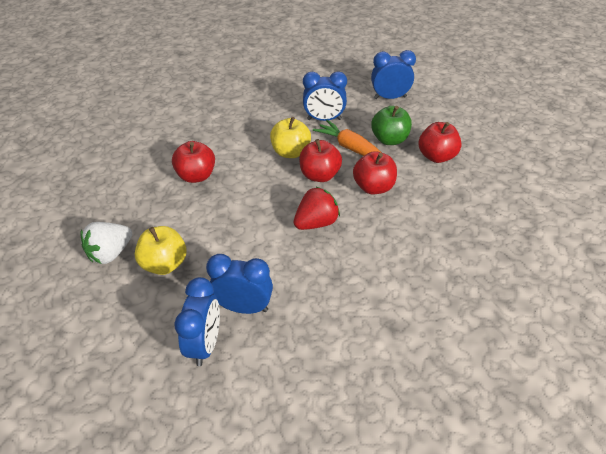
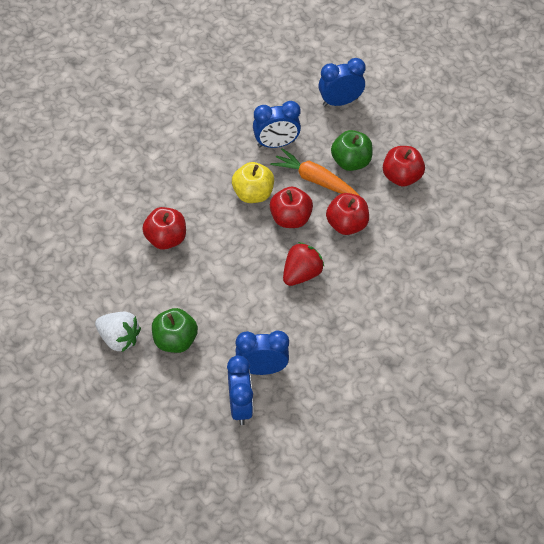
camera: 15 degrees left, 10 degrees up
(111, 253) = (119, 339): white strawberry -> white strawberry turned 90 degrees counterclockwise
(165, 264) = (175, 341): yellow apple -> green apple

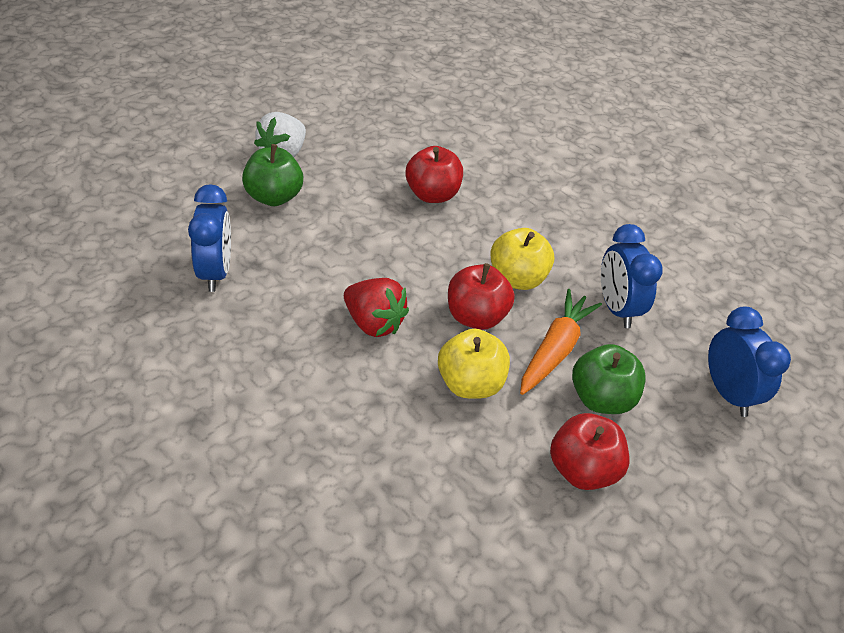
camera: 85 degrees right, 10 degrees down
(240, 406) = (161, 249): blue clock -> none
(346, 224) = (470, 384): red apple -> yellow apple

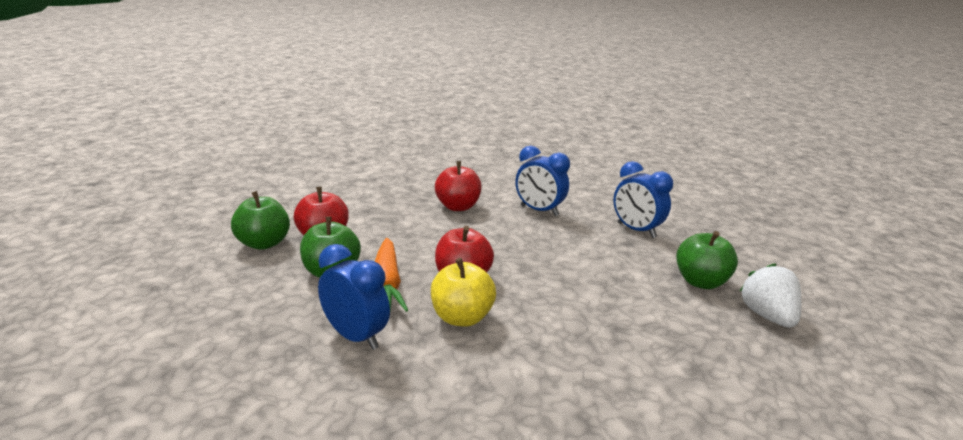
camera: 145 degrees right, 20 degrees down
(373, 323) = (518, 247): red strawberry -> none
(432, 195) = (618, 352): red apple -> red apple (458, 207)
(470, 384) = (426, 245): yellow apple -> none
(662, 500) = (264, 243): none -> green apple
(727, 393) = (221, 317): blue clock -> blue clock (539, 210)

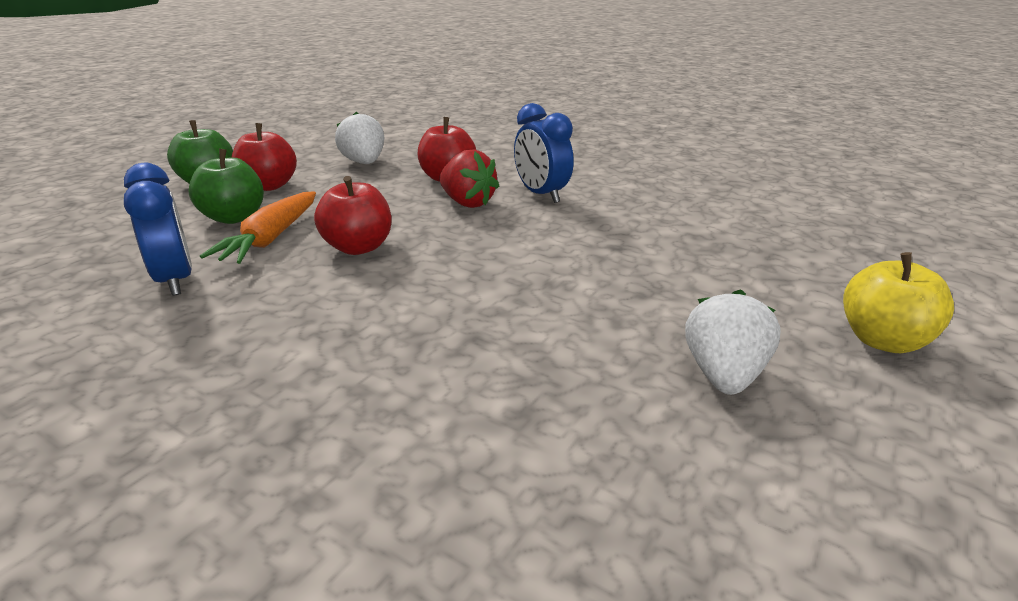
camera: 25 degrees right, 5 degrees up
(377, 203) = (364, 163): none -> white strawberry
(461, 317) = (304, 285): yellow apple -> yellow apple (882, 340)
(497, 226) = (467, 203): none -> red strawberry
(636, 230) = (647, 234): blue clock -> none
(700, 282) = (667, 310): green apple -> none

